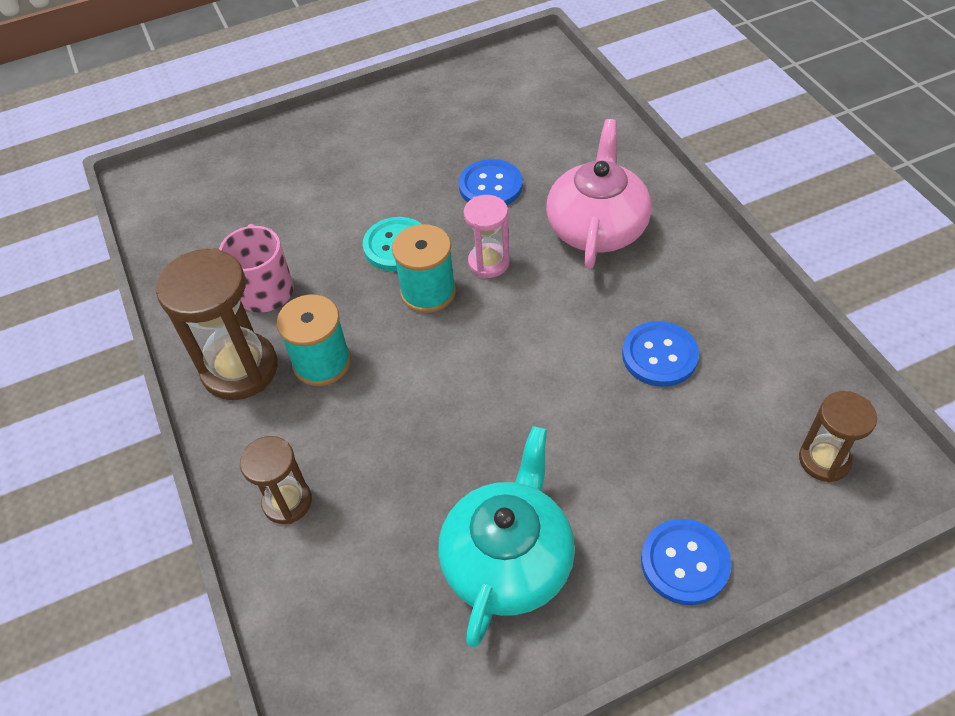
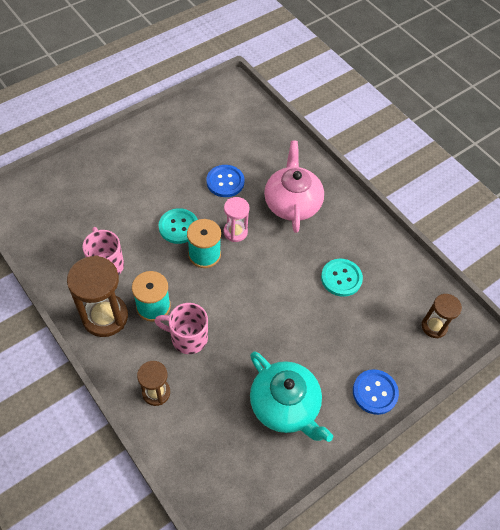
camera: 20 degrees left, 5 degrees up
(365, 419) = (187, 337): none -> pink mug
(508, 559) = (285, 405): turquoise teapot -> turquoise teapot turned 135 degrees clockwise
(659, 355) = (341, 278): blue button -> turquoise button

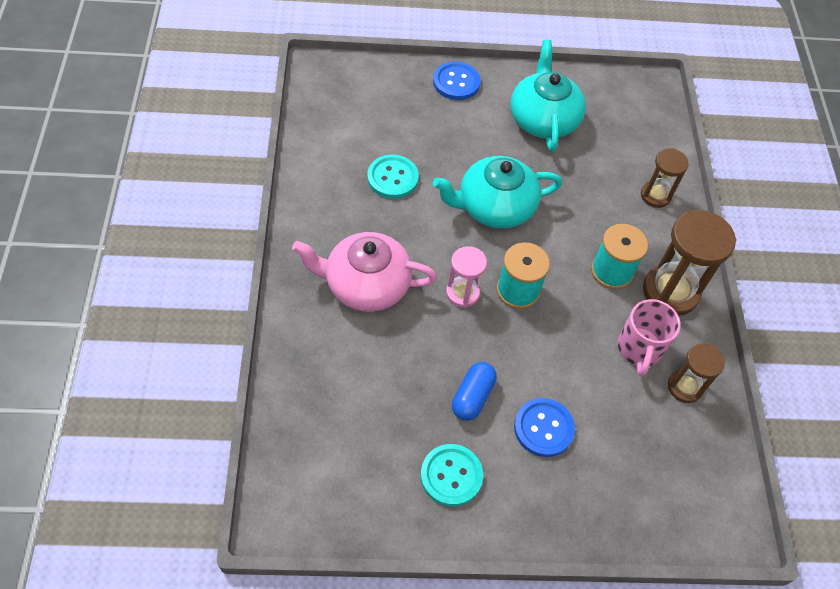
camera: 145 degrees left, 0 degrees up
(178, 227) = (525, 341): turquoise button -> turquoise button (451, 475)
(186, 181) = (472, 397): none -> blue capsule
(187, 337) = (595, 221): pink mug -> none
(225, 182) = (423, 363): blue button -> blue button (543, 428)
(262, 302) = (494, 207): none -> turquoise teapot
(292, 203) = (366, 284): pink teapot -> pink teapot turned 60 degrees clockwise
(434, 326) = (350, 90): brown hourglass -> brown hourglass (684, 387)

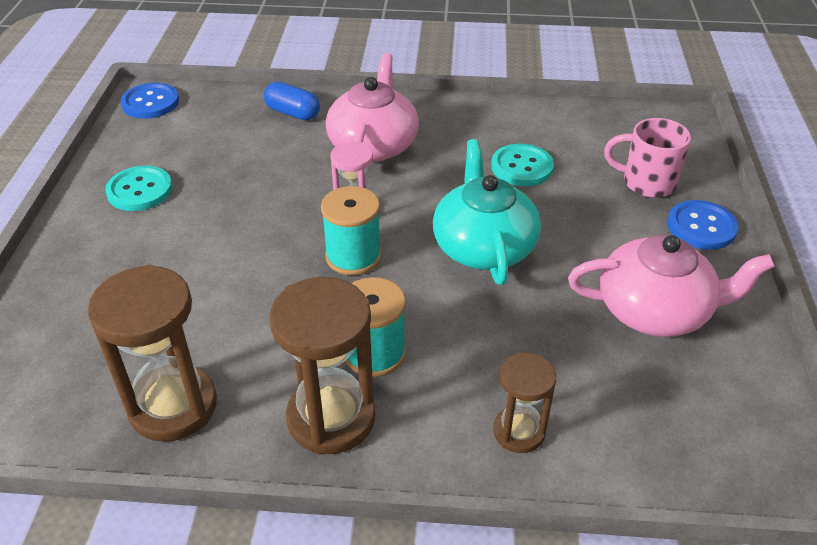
camera: 100 degrees right, 15 degrees down
(472, 397) = (221, 210): blue capsule -> blue capsule (293, 113)
(543, 119) = (655, 310): turquoise teapot -> pink teapot
(543, 428) = (165, 260): blue button -> blue button (150, 103)
(639, 349) = (244, 364): pink mug -> pink mug (646, 183)
(684, 387) = (173, 406): brown hourglass -> brown hourglass, size x1.72

